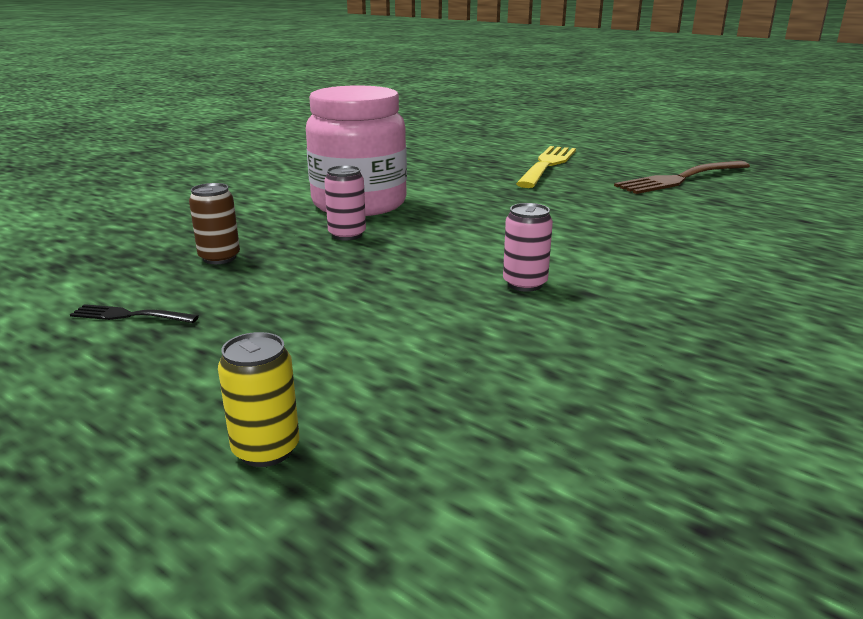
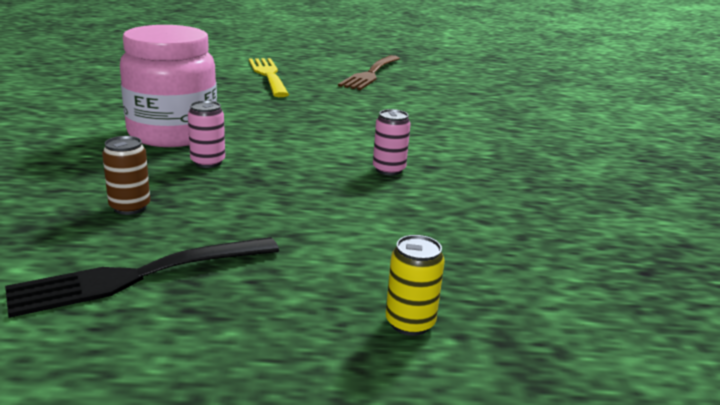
camera: 40 degrees left, 0 degrees up
(130, 315) = (139, 276): black fork -> black fork, size x2.09

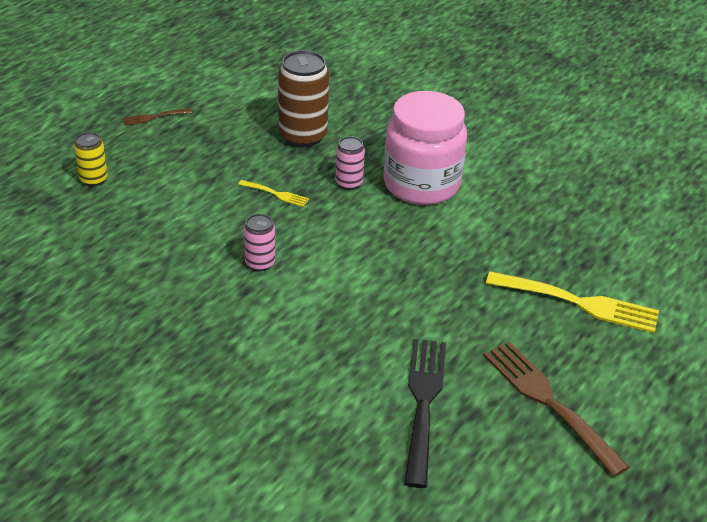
camera: 125 degrees right, 15 degrees up
(130, 207) = (303, 136): brown can -> brown can, size x1.86
(139, 276) = (222, 121): black fork -> black fork (423, 403)
(181, 345) = (154, 117): none -> brown fork
(274, 190) = (276, 194): none -> yellow fork

